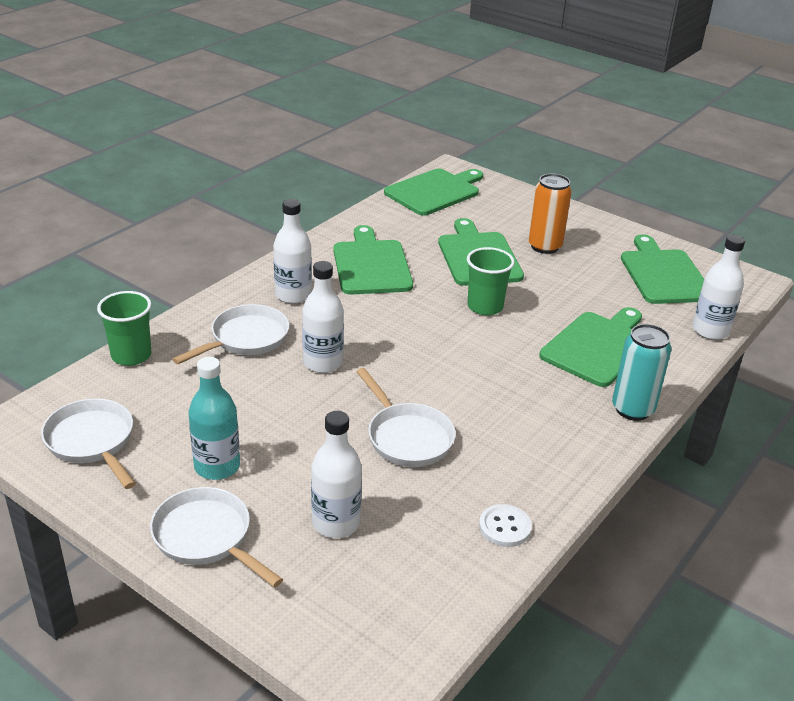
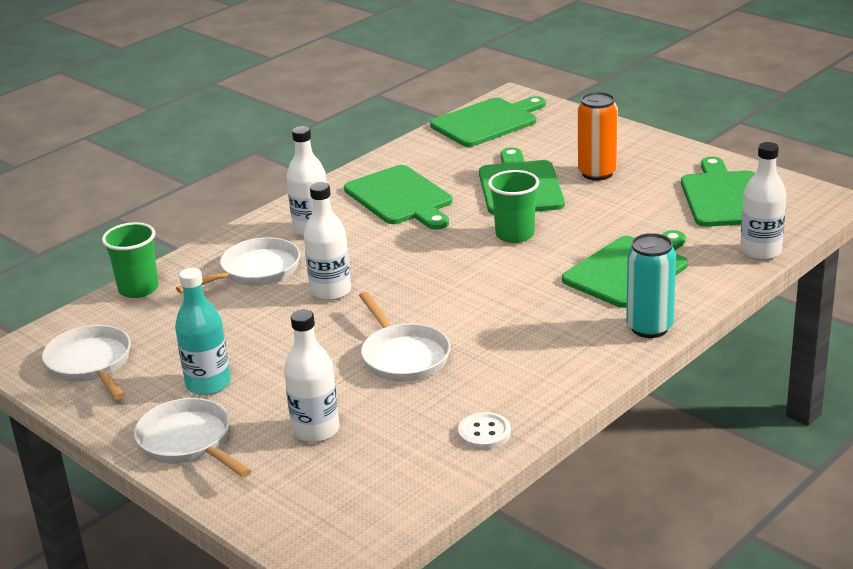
camera: 10 degrees right, 5 degrees down
(371, 265) = (401, 198): green cutting board -> green cutting board turned 150 degrees clockwise

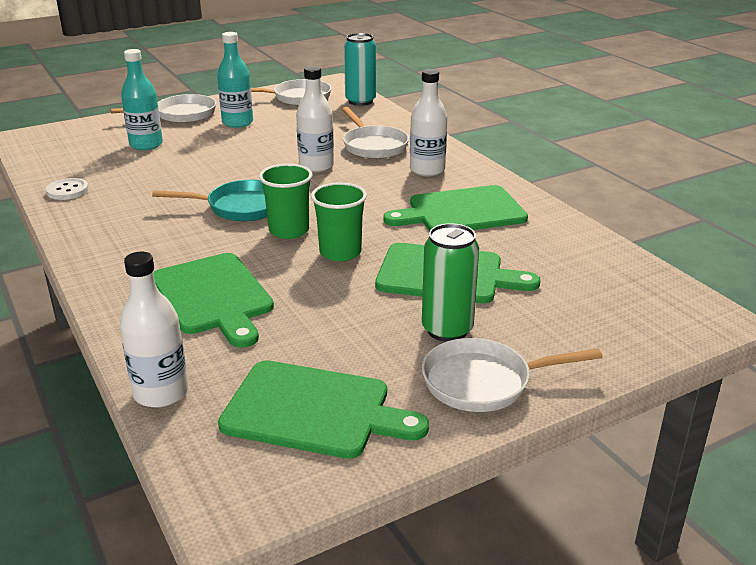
camera: 105 degrees right, 0 degrees up
(138, 289) = (382, 112): green cup -> green cup (289, 231)
(316, 430) = (146, 145): white bottle -> turquoise bottle
(403, 356) = (195, 179): white pan -> white pan (483, 382)
(458, 306) = (240, 207): none -> turquoise pan
(487, 122) = (636, 287): green cutting board -> none
(597, 173) = (447, 330): orange can -> green can
(649, 328) = (105, 282): turquoise can -> turquoise can (360, 101)

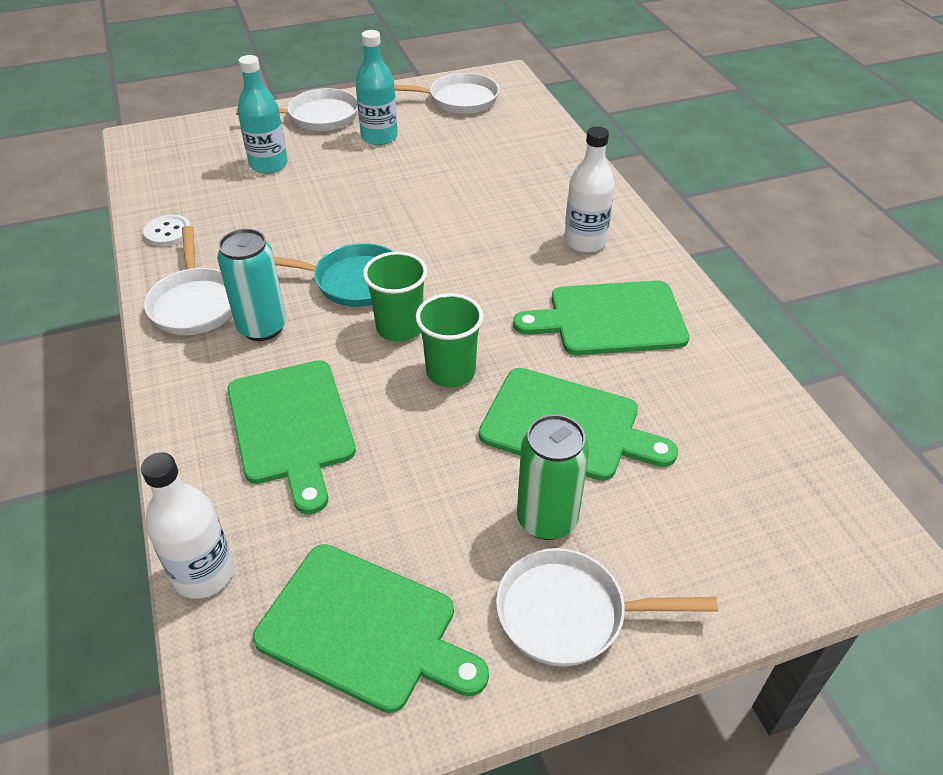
camera: 10 degrees right, 15 degrees up
(316, 166) = (454, 221): white bottle -> none
(360, 101) = (531, 112): turquoise can -> turquoise can (262, 327)
(373, 146) = (530, 192): white pan -> white pan (195, 303)

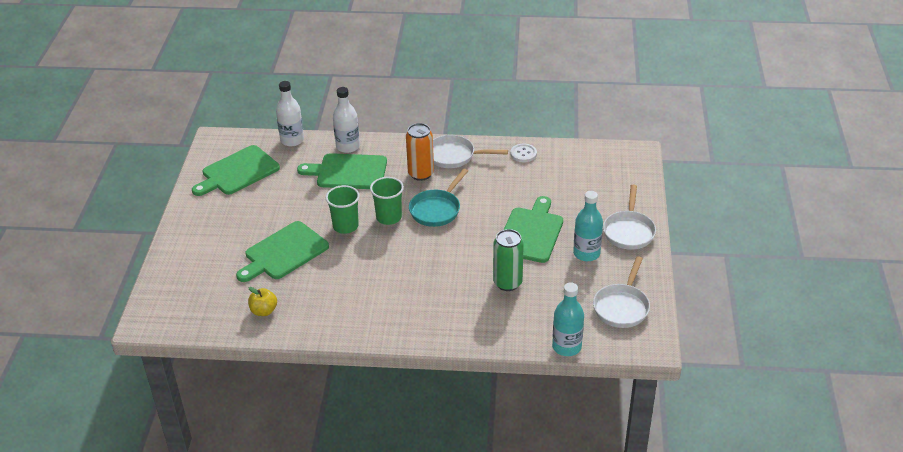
camera: 115 degrees right, 5 degrees down
(262, 327) = (421, 174): turquoise can -> orange can
(268, 164) = (576, 199): turquoise bottle -> turquoise bottle (566, 347)
(547, 519) = (242, 229): green can -> green can (507, 283)
(569, 614) = (199, 222): white pan -> none
(585, 241) = (412, 310): white bottle -> white bottle (348, 146)
(610, 319) = (340, 295): green cutting board -> green cutting board (531, 233)
(713, 391) = (264, 311): none -> yellow apple

